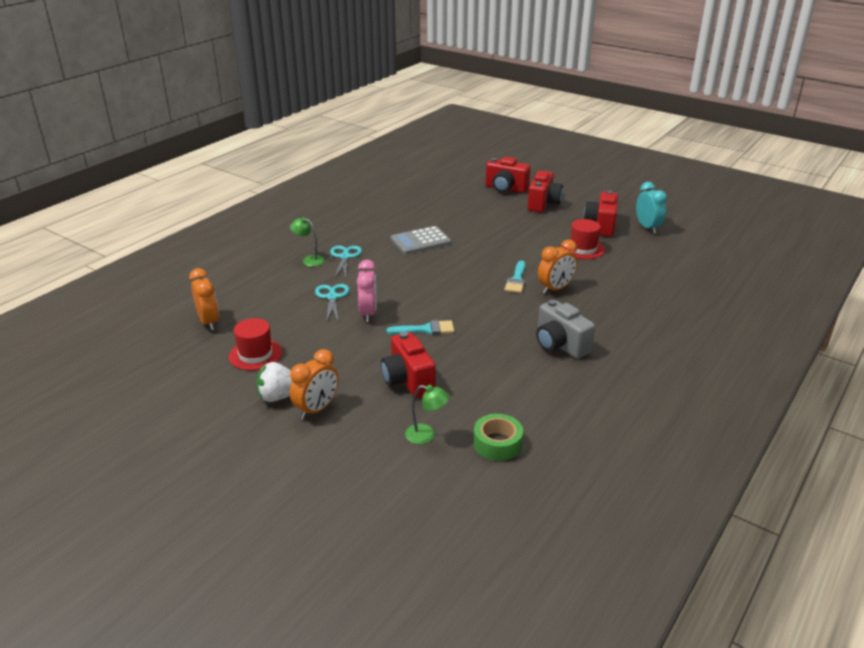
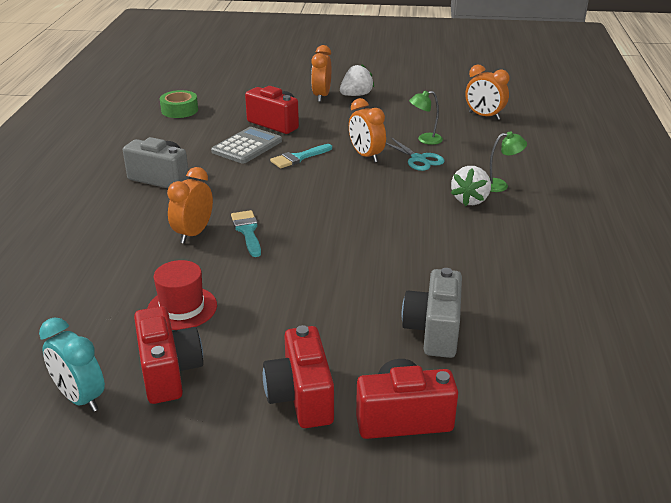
camera: 150 degrees right, 0 degrees up
(255, 354) = (411, 109): red hat -> none
(345, 257) = (470, 200): turquoise scissors -> white strawberry
(368, 313) = (366, 156): pink clock -> orange clock
(420, 241) = (414, 247): grey calculator -> grey calculator (247, 146)
(426, 435) = (232, 102): green lamp -> green lamp (425, 140)
(459, 207) = (434, 331): none -> grey camera

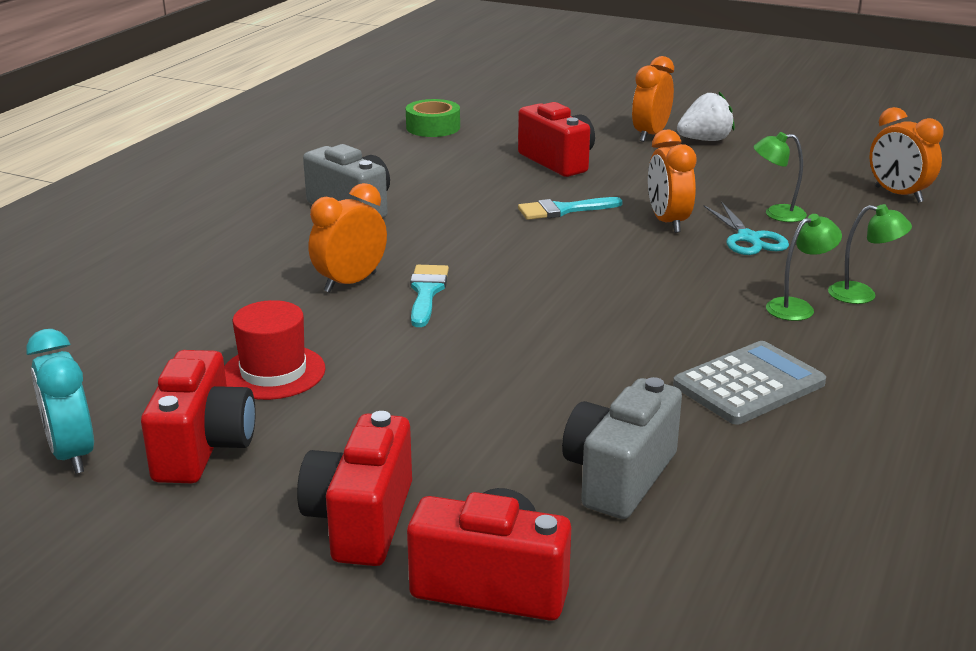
camera: 20 degrees right, 5 degrees down
(247, 146) = (497, 185): grey calculator -> grey calculator (749, 384)
(470, 200) = (798, 307): white strawberry -> green lamp

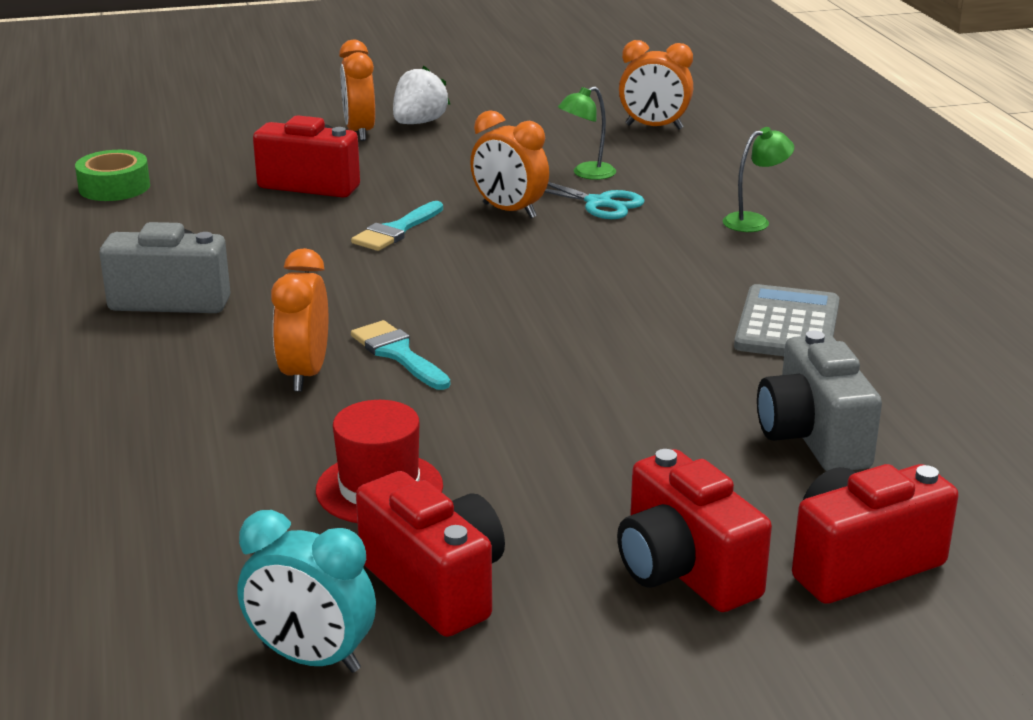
camera: 40 degrees left, 0 degrees up
(798, 307) = (725, 249): green lamp -> none

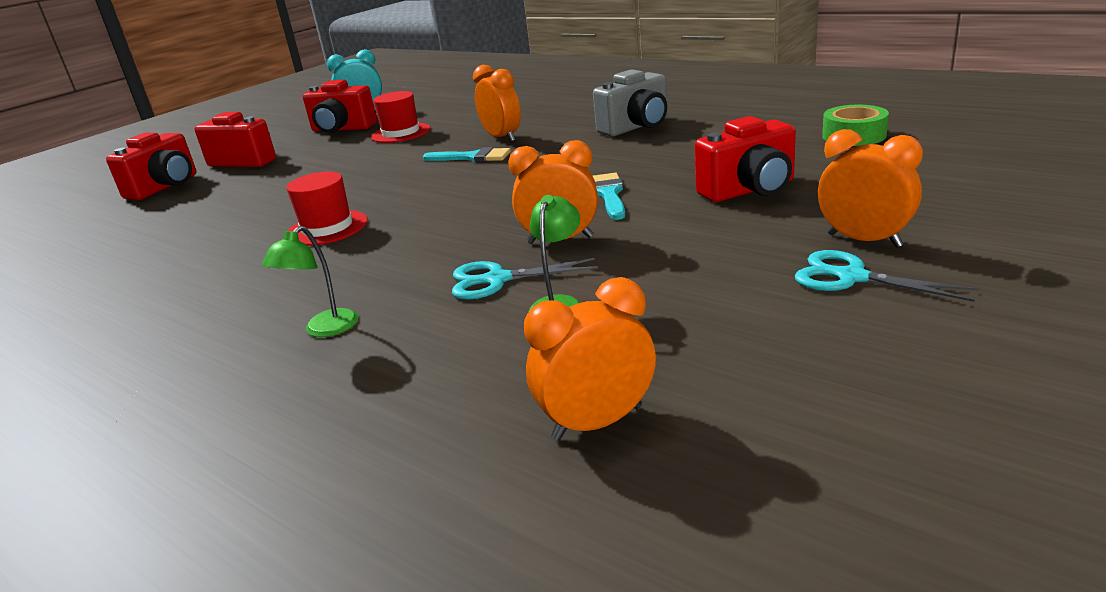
camera: 145 degrees right, 0 degrees up
(419, 123) = (851, 277): white strawberry -> turquoise scissors
(675, 322) = (327, 228): none -> red hat
(787, 325) = (242, 257): grey calculator -> none
(813, 438) = (201, 213): grey camera -> none

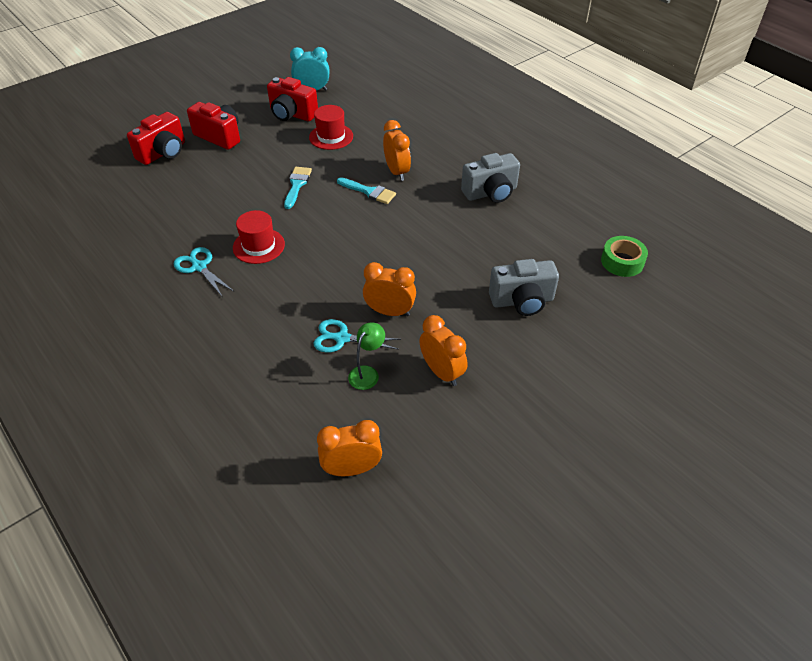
camera: 10 degrees right, 20 degrees up
(324, 330) = (239, 350): green lamp -> none
(609, 194) = (437, 273): turquoise brush -> turquoise brush (297, 185)
(749, 190) = (522, 301): red camera -> grey camera
(851, 277) = (528, 407): turquoise scissors -> turquoise scissors (199, 267)
(864, 240) = (555, 377): orange clock -> orange clock (442, 372)

